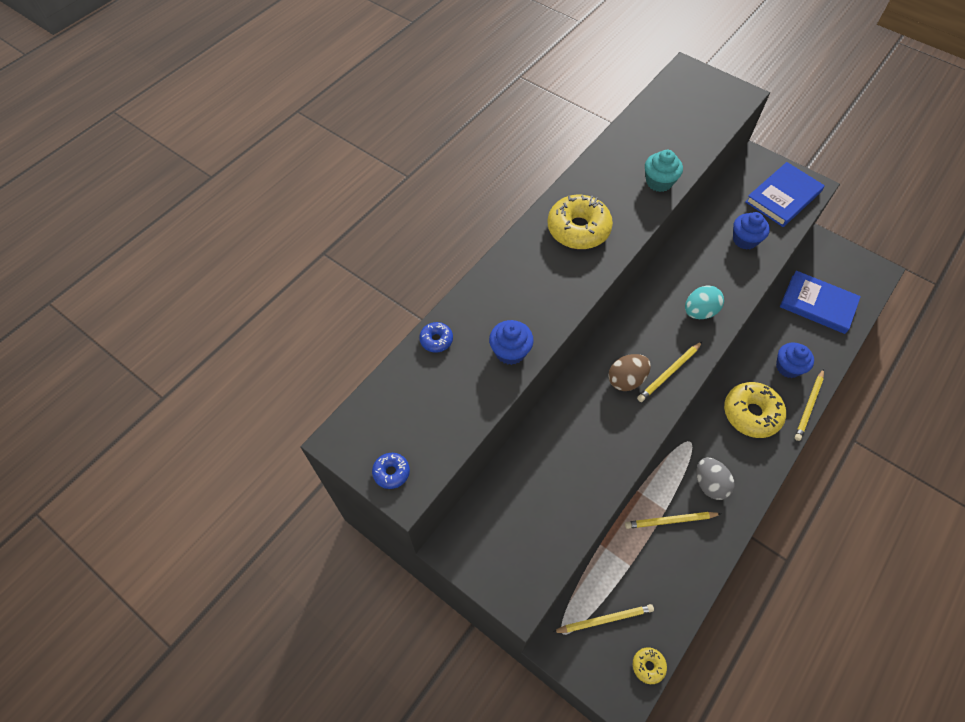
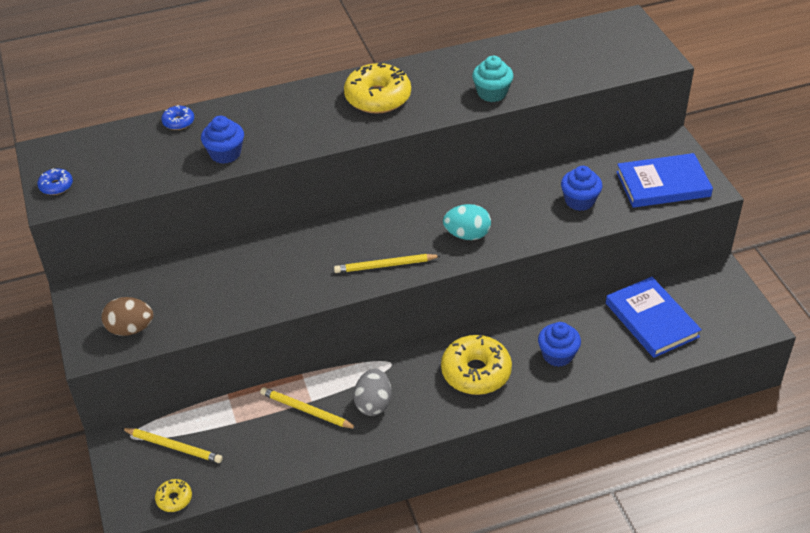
camera: 35 degrees right, 15 degrees down
(626, 380) = (341, 252): brown egg -> brown egg (130, 329)
(808, 406) = (543, 396): yellow pencil -> none

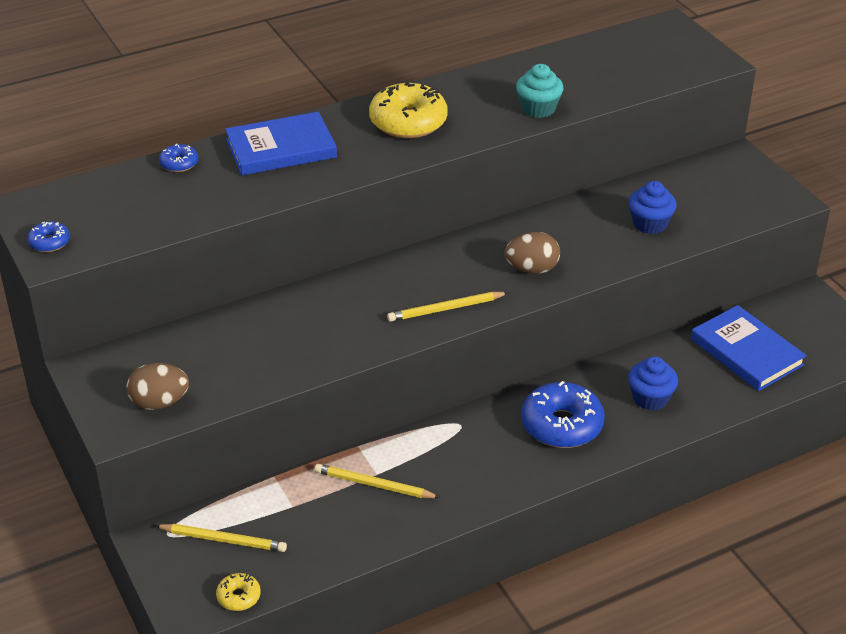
camera: 10 degrees left, 5 degrees down
(225, 154) = (245, 193): blue cupcake -> none
(373, 403) = (451, 470): grey egg -> none
(467, 235) = (532, 269): turquoise egg -> brown egg
(476, 372) = (561, 425): yellow donut -> blue donut
(663, 184) = (738, 199): blue book -> blue book (281, 148)

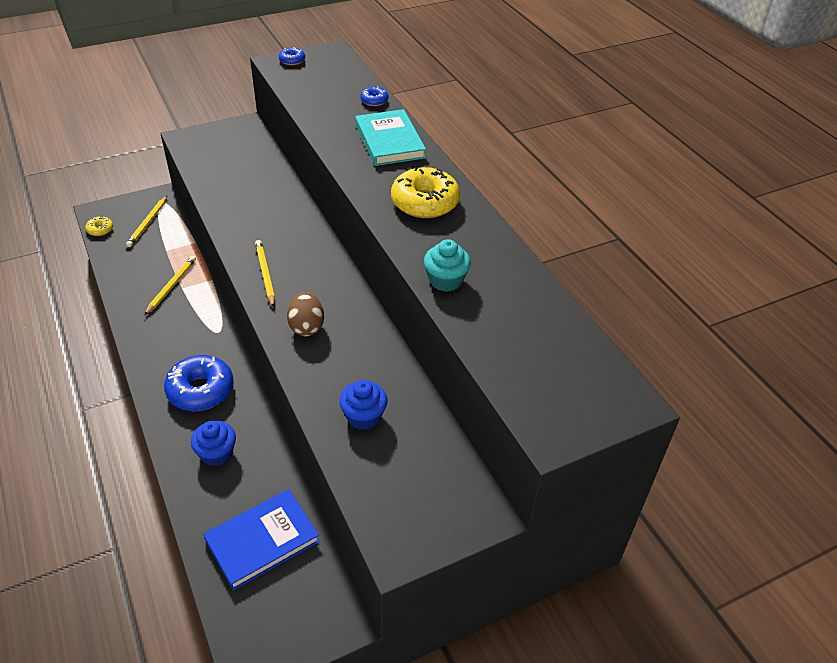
camera: 90 degrees right, 5 degrees up
(159, 403) = (204, 151): brown egg -> none
(281, 148) = (389, 141): blue book -> turquoise book

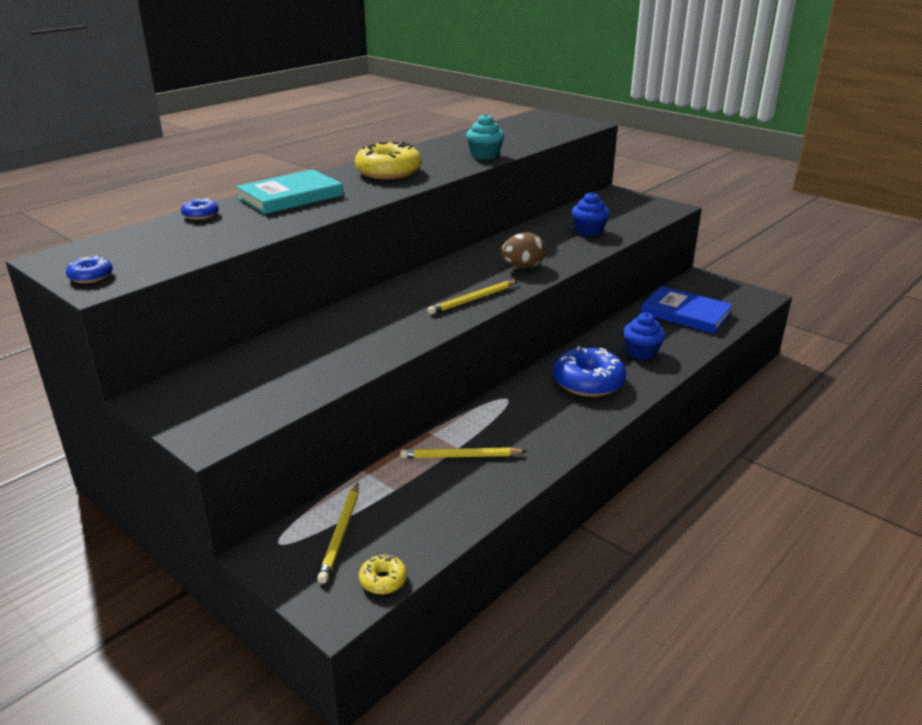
camera: 110 degrees left, 15 degrees down
(148, 223) = (340, 534): yellow pencil -> yellow pencil turned 105 degrees clockwise

